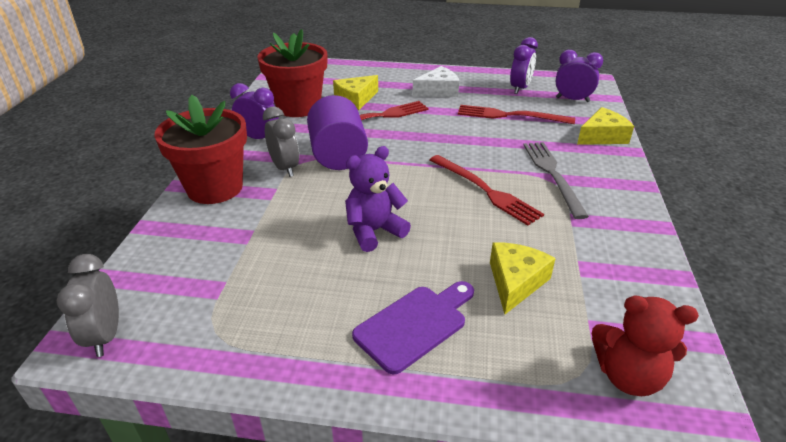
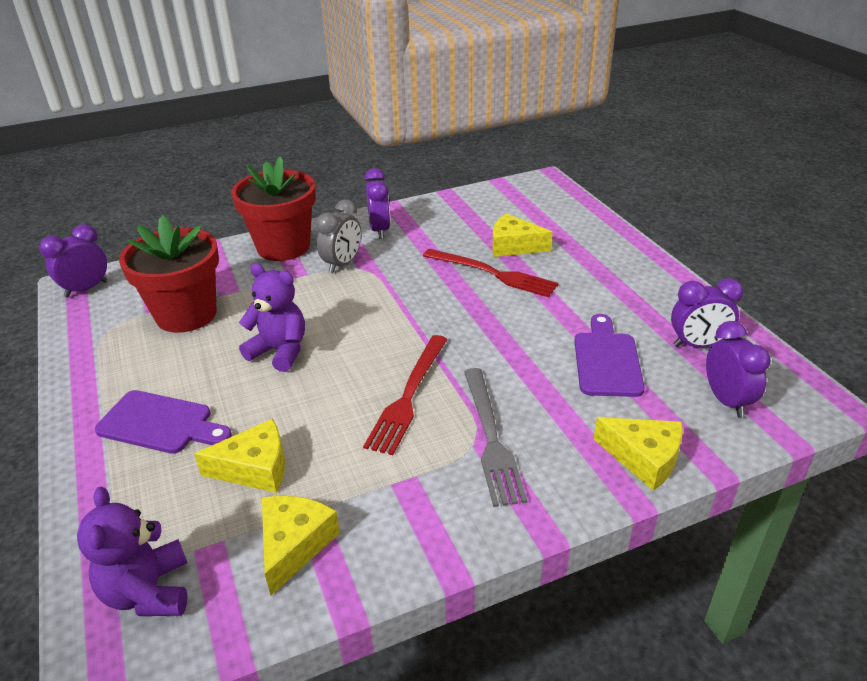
camera: 60 degrees right, 0 degrees up
(105, 336) = (86, 289): grey clock -> purple clock
(298, 107) = (459, 223): red flower pot -> red flower pot (186, 314)
(338, 155) = (391, 281): purple cylinder -> none
(438, 91) = (603, 287): white cheese -> none
(510, 115) = (607, 360): red fork -> purple cutting board
(552, 175) = (491, 438): grey fork -> grey fork turned 120 degrees clockwise
(610, 284) = (294, 545): none -> yellow cheese
(628, 376) = (148, 592): red teddy bear -> purple teddy bear

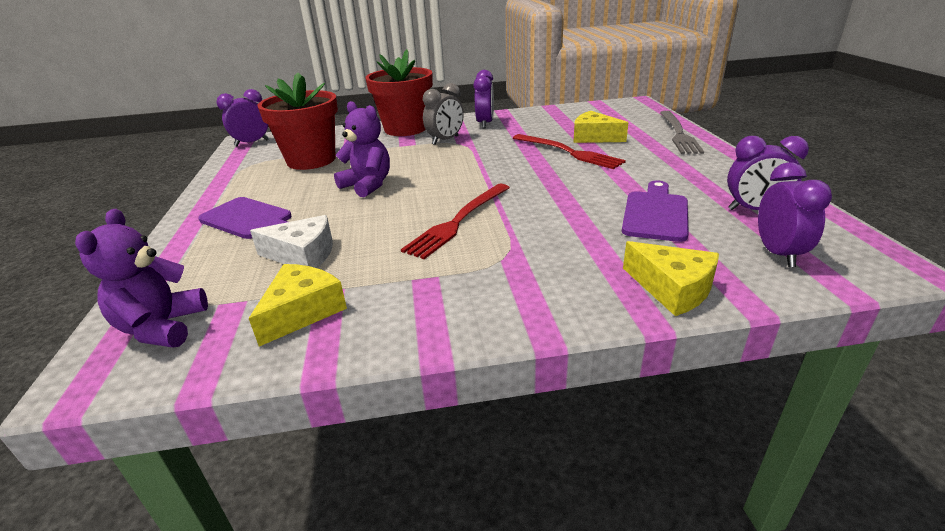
camera: 15 degrees right, 5 degrees down
(255, 468) = (303, 255): yellow cheese -> white cheese
(491, 438) = (520, 257): grey fork -> grey fork (678, 134)

